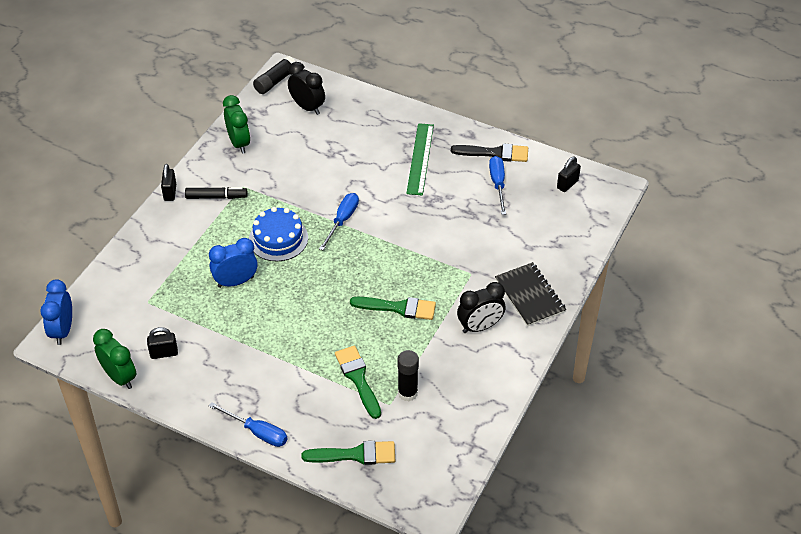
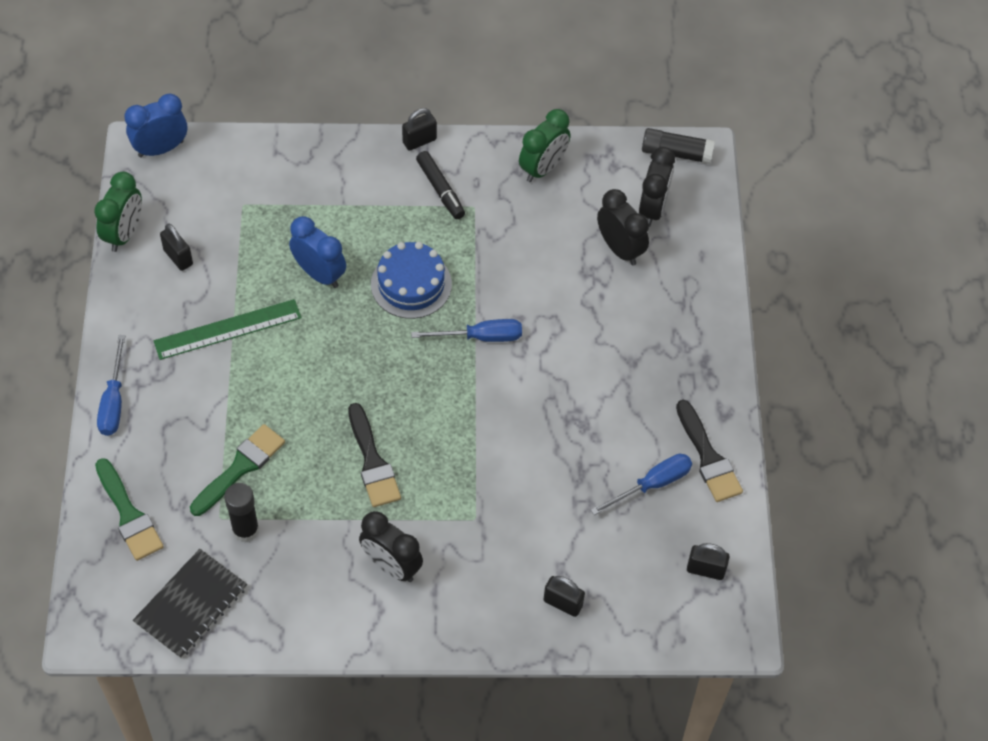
camera: 60 degrees right, 10 degrees up
(325, 133) = (620, 249): none -> black clock
(398, 308) = (372, 462): green brush -> black brush
(420, 159) = (641, 374): green ruler -> green ruler (227, 329)
(529, 296) = (475, 603): black notebook -> black notebook (191, 605)
(553, 255) = (563, 603): none -> black padlock

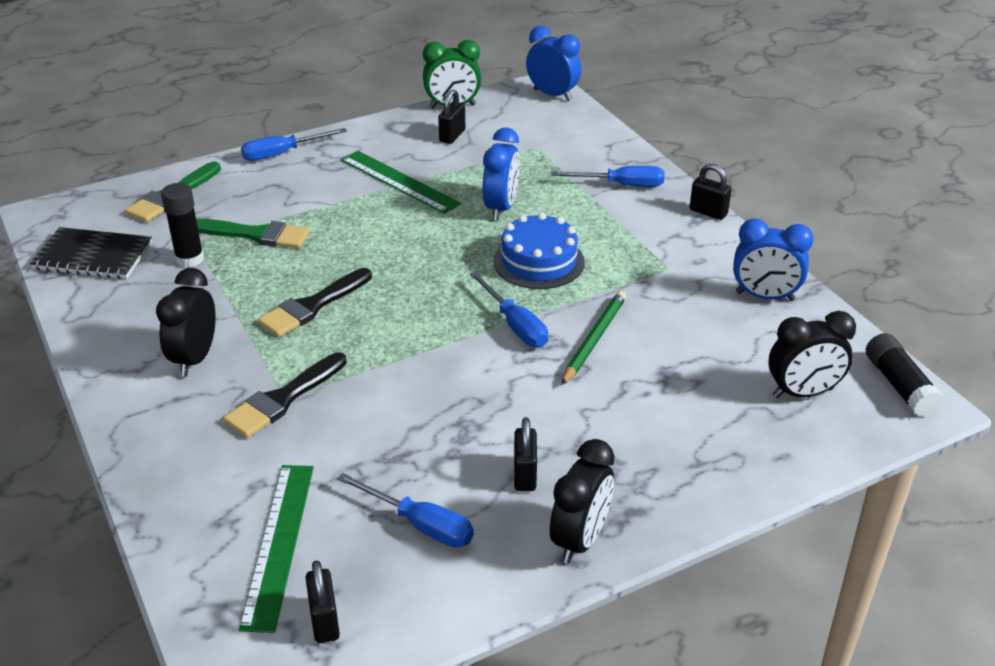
camera: 65 degrees right, 20 degrees down
(343, 176) = (621, 185): none -> blue screwdriver
(440, 189) = (666, 242): black marker -> none
(527, 296) = (594, 339): none -> green pencil
(543, 168) = (764, 296): green clock -> blue clock
(563, 603) = (210, 502): black padlock -> black padlock (525, 475)
(620, 249) = (722, 386): black clock -> black clock (580, 539)
(625, 573) = (279, 544): none -> green ruler
(708, 457) = (495, 564): black brush -> black brush (283, 399)

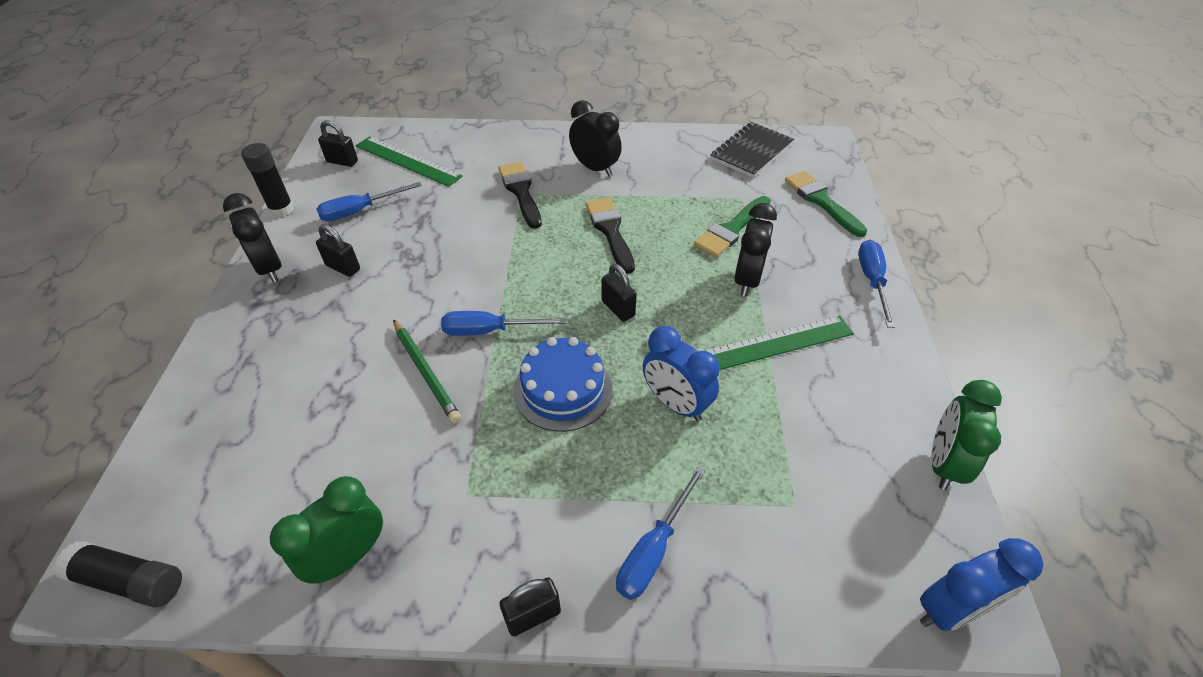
camera: 120 degrees right, 10 degrees up
(189, 259) = (718, 190): black glue stick -> black glue stick (281, 209)
(452, 136) = (859, 429): black padlock -> black padlock (618, 308)
(764, 296) = (349, 556): blue clock -> green clock
(803, 393) = (217, 484): black clock -> black clock (746, 280)

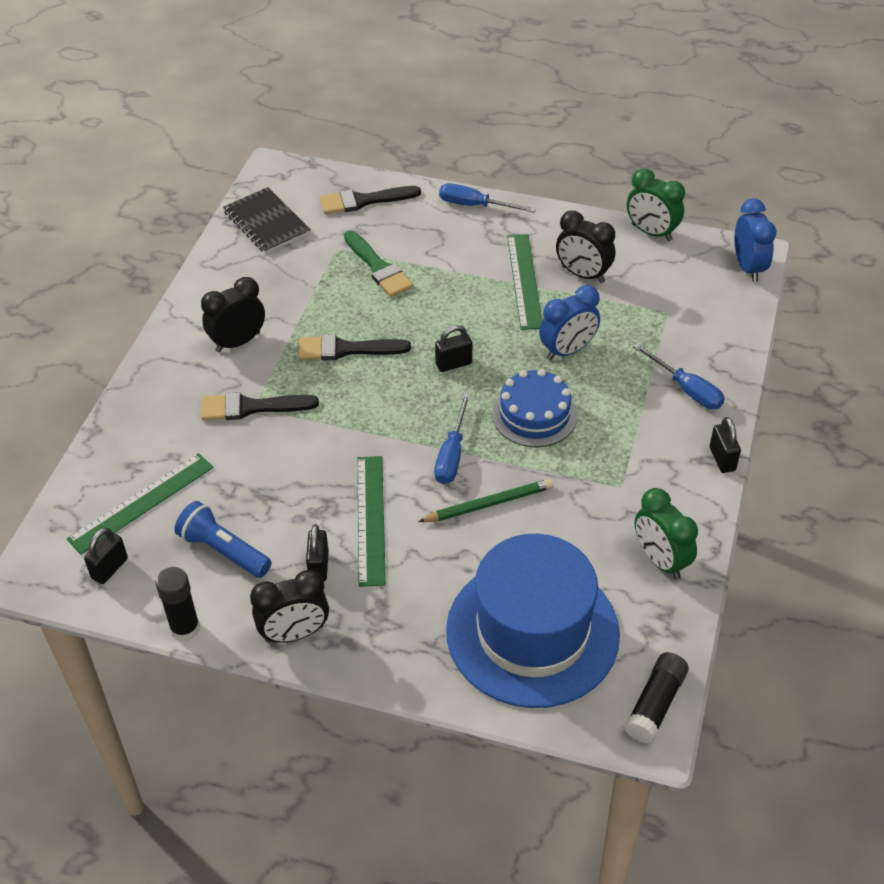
camera: 75 degrees left, 0 degrees up
(251, 439) = (532, 632): none -> blue hat
(343, 267) = (319, 566): black padlock -> black padlock turned 45 degrees counterclockwise
(360, 211) = (223, 551): blue screwdriver -> blue flashlight
(399, 289) = (371, 519): none -> green ruler
(746, 280) = (447, 276): black clock -> black clock (583, 275)
(821, 201) = (364, 201): green brush -> black brush

